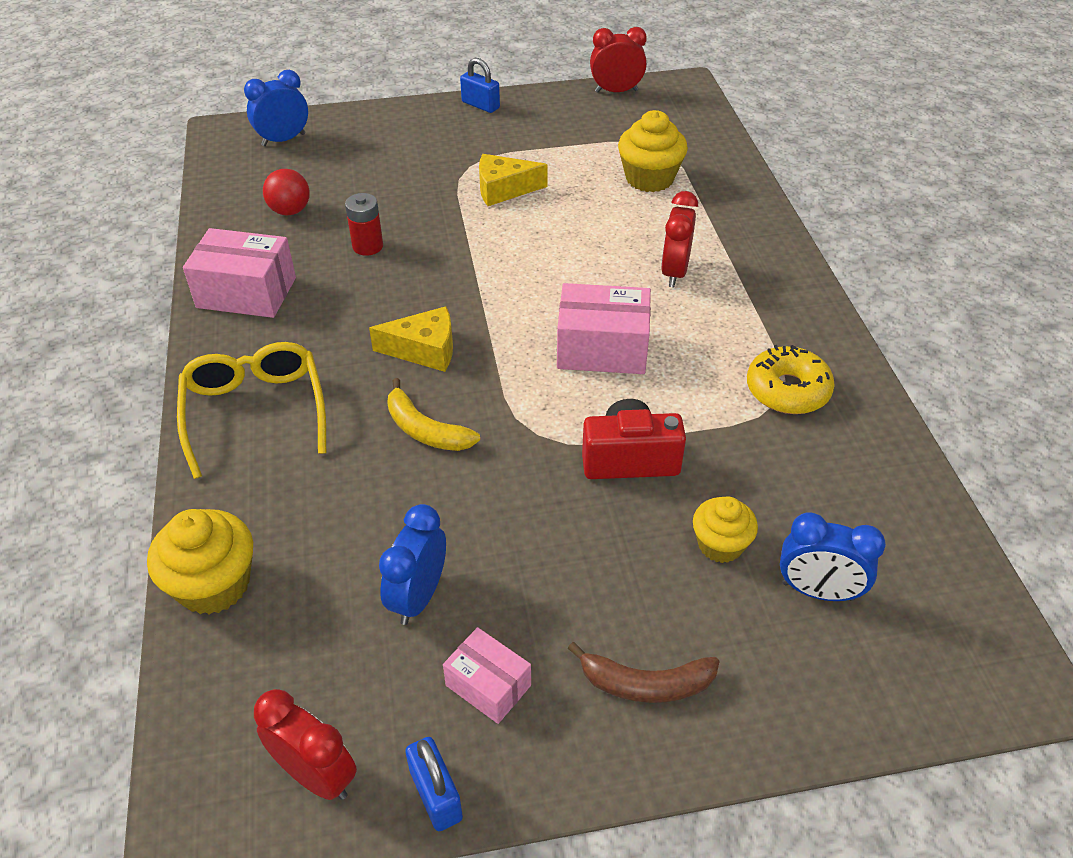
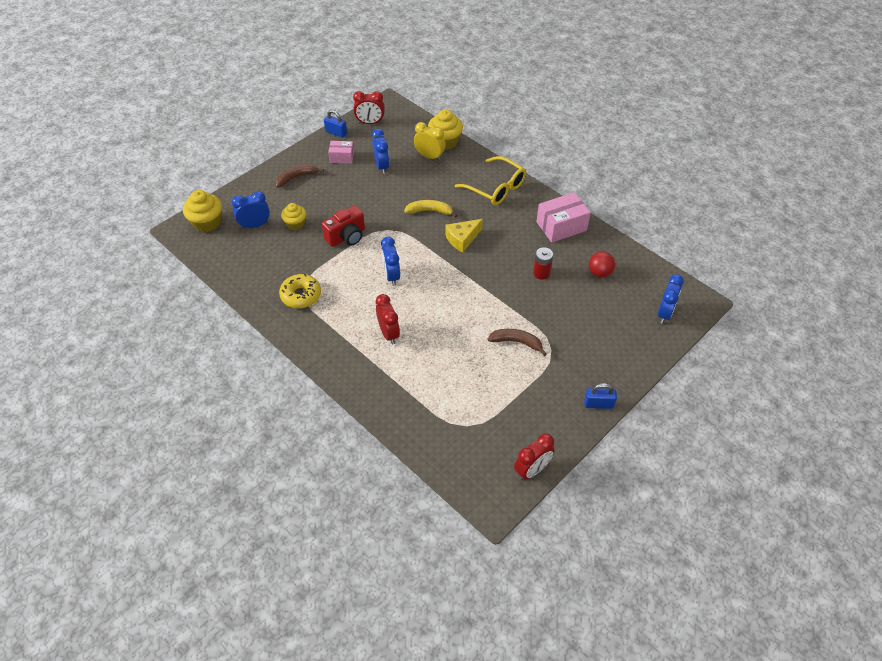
camera: 145 degrees right, 5 degrees up
(290, 562) = (429, 156): none -> yellow clock
(504, 189) = (516, 342): yellow cheese -> brown banana
(602, 348) = (391, 276): pink box -> blue clock
(649, 178) = (448, 394): yellow cupcake -> yellow cupcake (207, 223)

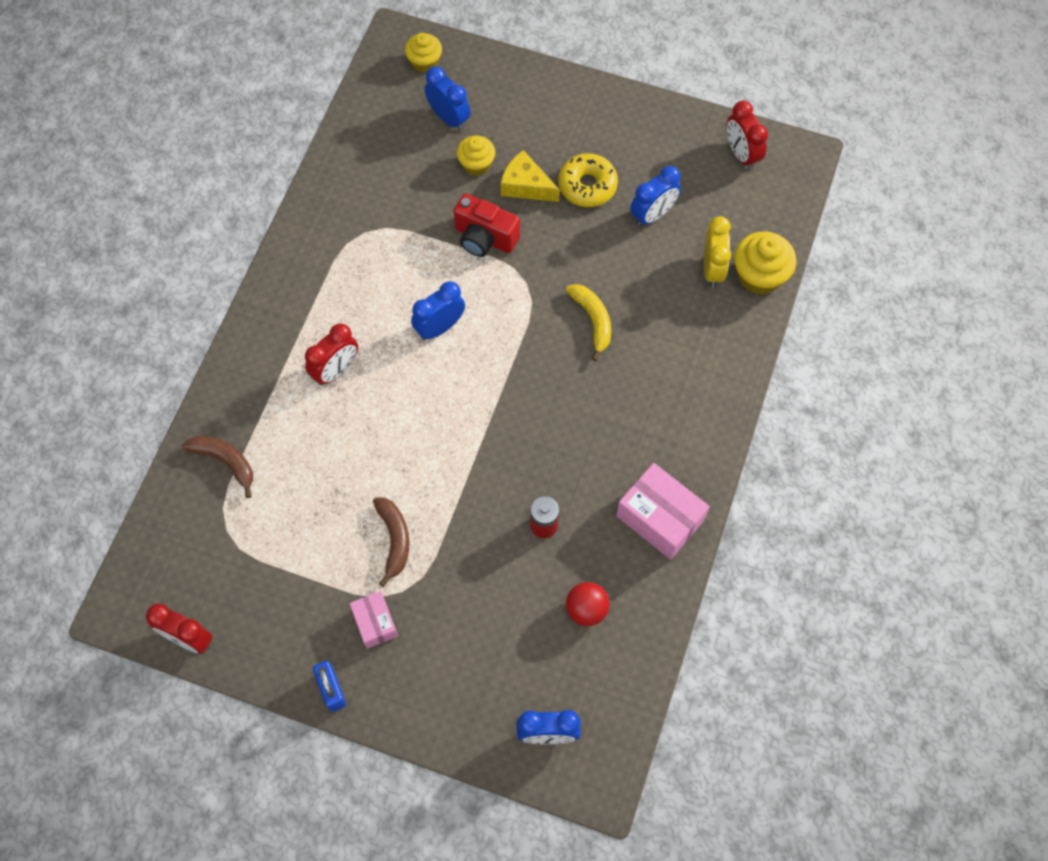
camera: 65 degrees right, 15 degrees up
(207, 223) = (424, 62): yellow cupcake -> yellow cupcake, size x0.65
(296, 177) = (567, 119): brown banana -> brown banana (225, 461)
(301, 295) = (352, 235): yellow donut -> yellow donut (587, 186)
(336, 133) = (691, 121): blue padlock -> none
(342, 157) = (642, 154): pink box -> pink box (375, 623)
(462, 239) = (558, 388): yellow cheese -> yellow cheese (526, 186)
(496, 188) = (694, 392): yellow glasses -> none

